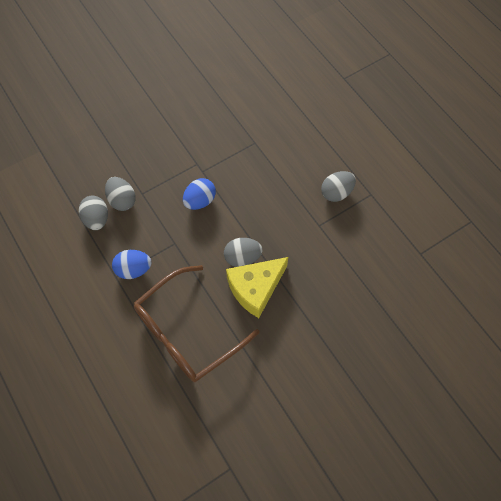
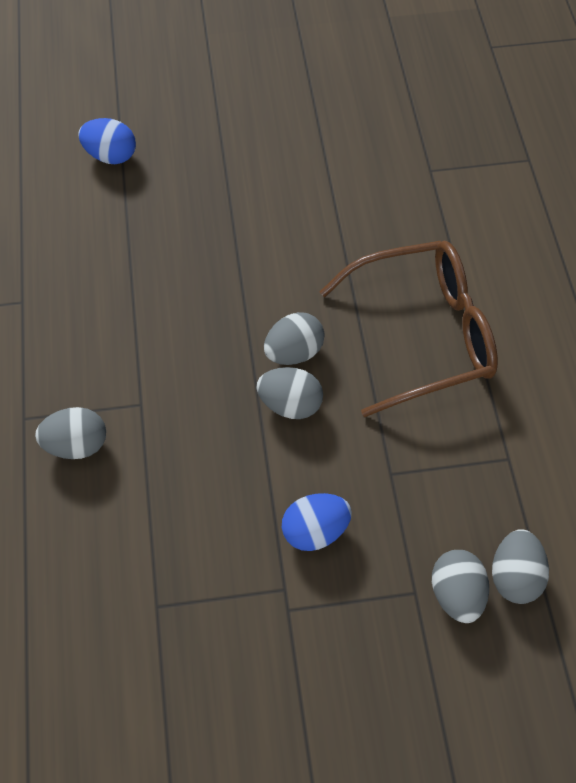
camera: 155 degrees left, 5 degrees down
(133, 269) = (475, 458): blue egg -> blue egg (111, 156)
(255, 288) = (294, 352): yellow cheese -> grey egg

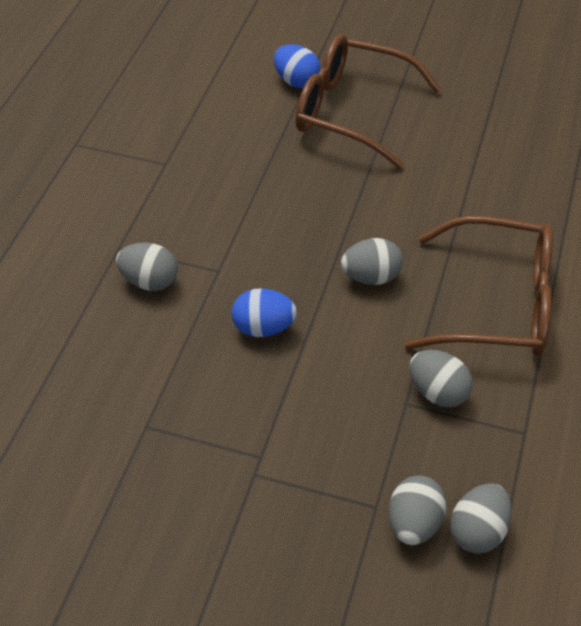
camera: 25 degrees right, 10 degrees down
(184, 172) = (351, 111): none -> brown glasses
(290, 404) = (345, 316): grey egg -> grey egg (438, 392)
(315, 531) = (313, 422): blue egg -> blue egg (263, 328)

